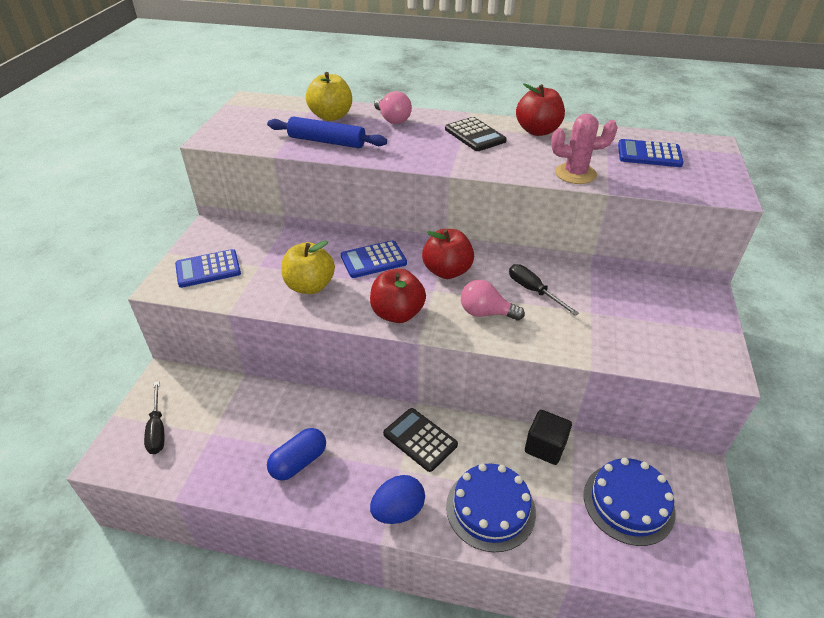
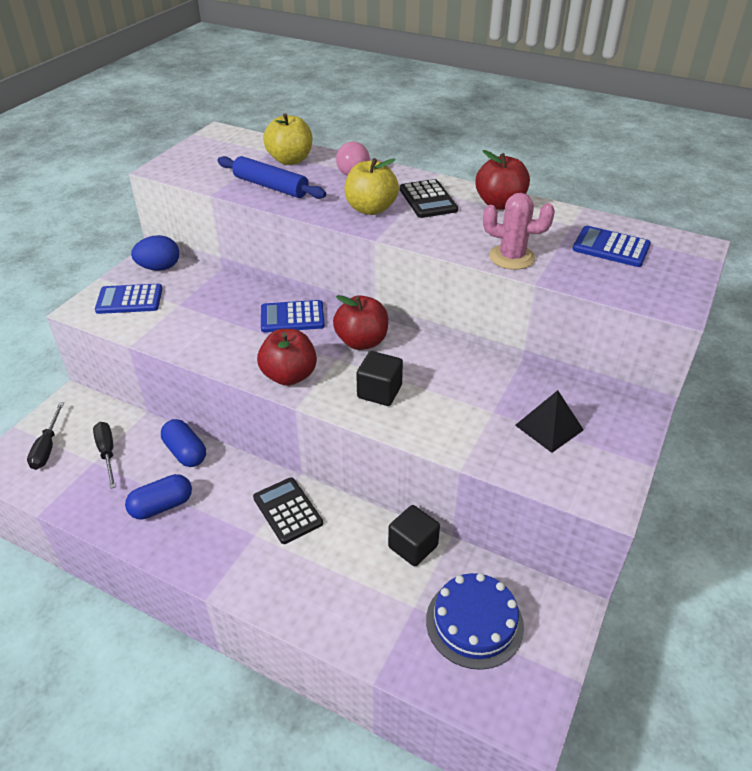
camera: 15 degrees right, 0 degrees up
(299, 405) = (185, 452): none -> blue capsule
(310, 286) = (217, 333): yellow apple -> yellow apple (371, 209)
(398, 511) = (235, 574): blue egg -> blue egg (159, 268)
(486, 313) = (379, 392): pink light bulb -> black cube
(490, 509) = (327, 593): blue cake -> none
(533, 291) = (442, 378): black screwdriver -> black screwdriver (107, 453)
(643, 317) = (549, 427): none -> black pyramid

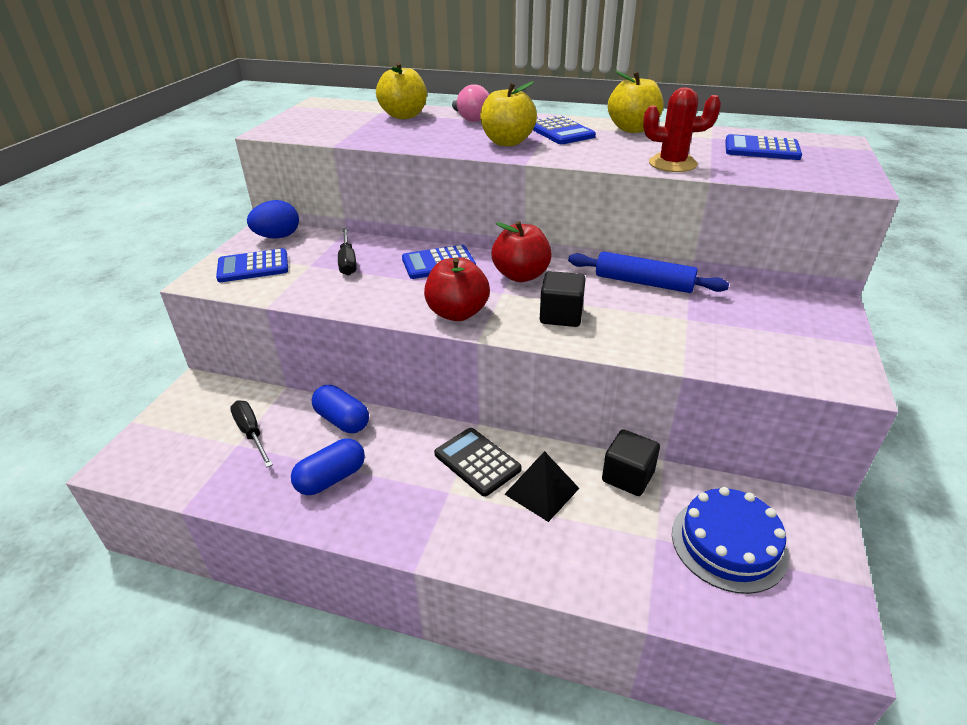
camera: 10 degrees left, 5 degrees down
(47, 447) = (177, 437): black screwdriver -> black screwdriver (347, 262)
(271, 186) = (394, 135): blue rolling pin -> blue rolling pin (643, 282)
(428, 200) = (560, 132): black calculator -> blue calculator
(500, 204) = (633, 129): red apple -> yellow apple
(512, 257) = (672, 164): pink cactus -> red cactus
(549, 427) = (751, 325): black pyramid -> black pyramid (541, 491)

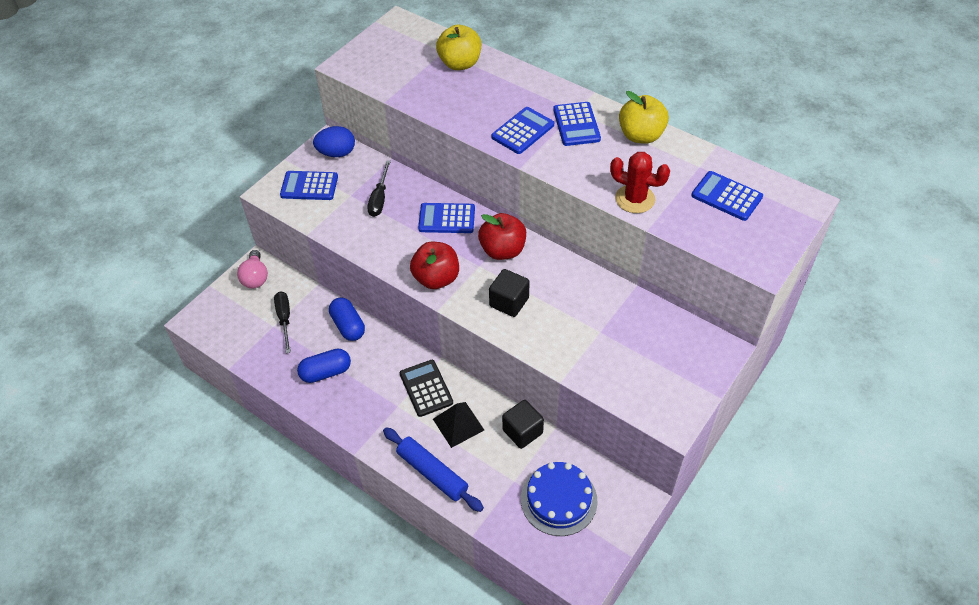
camera: 20 degrees right, 15 degrees up
(471, 119) = (513, 83): pink light bulb -> pink light bulb (255, 277)
(507, 142) = (523, 131): yellow apple -> blue calculator
(643, 282) = (592, 284): blue rolling pin -> blue rolling pin (432, 473)

